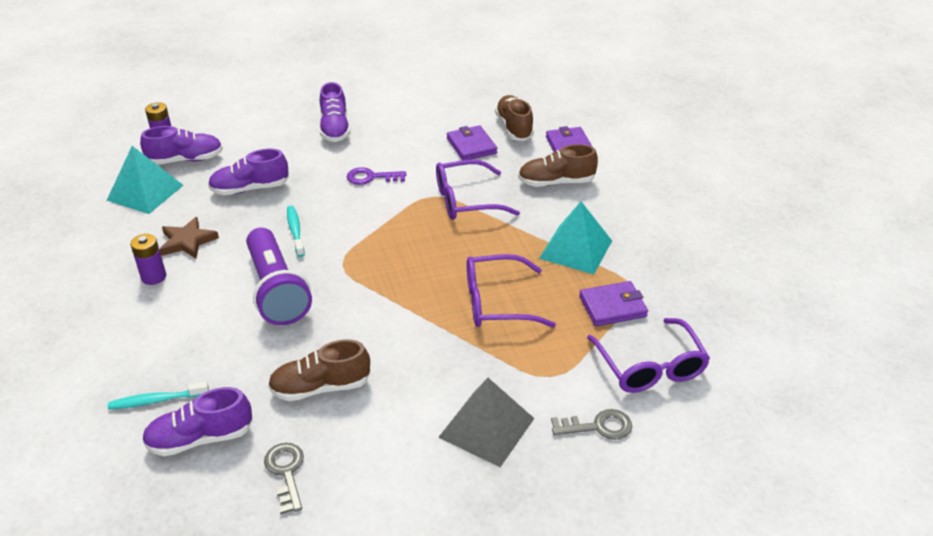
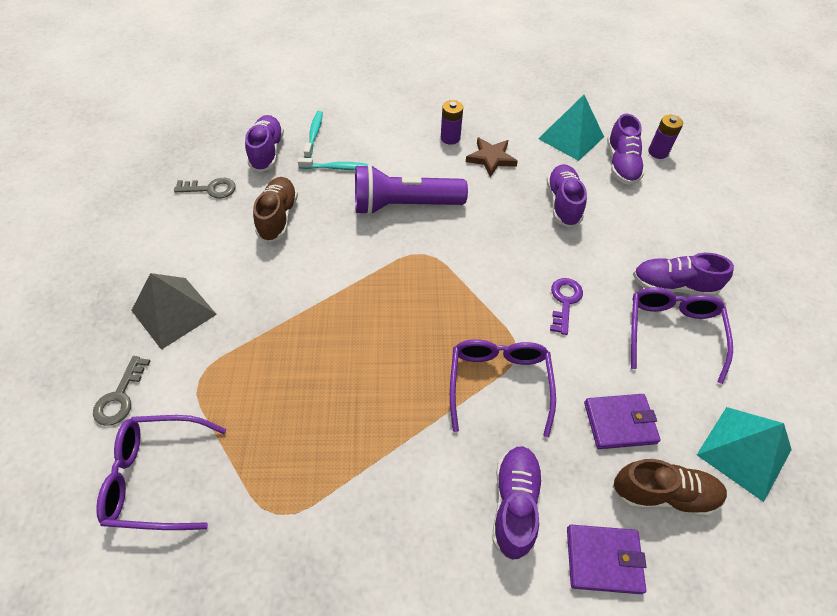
camera: 105 degrees right, 15 degrees up
(295, 231) = (485, 227): turquoise toothbrush -> turquoise toothbrush (337, 168)
(497, 302) = (316, 364): purple glasses -> purple glasses (672, 332)
(556, 182) = (514, 504): brown shoe -> purple shoe
(576, 249) = (369, 475): turquoise pyramid -> turquoise pyramid (744, 452)
(612, 306) = (258, 477): purple wallet -> none

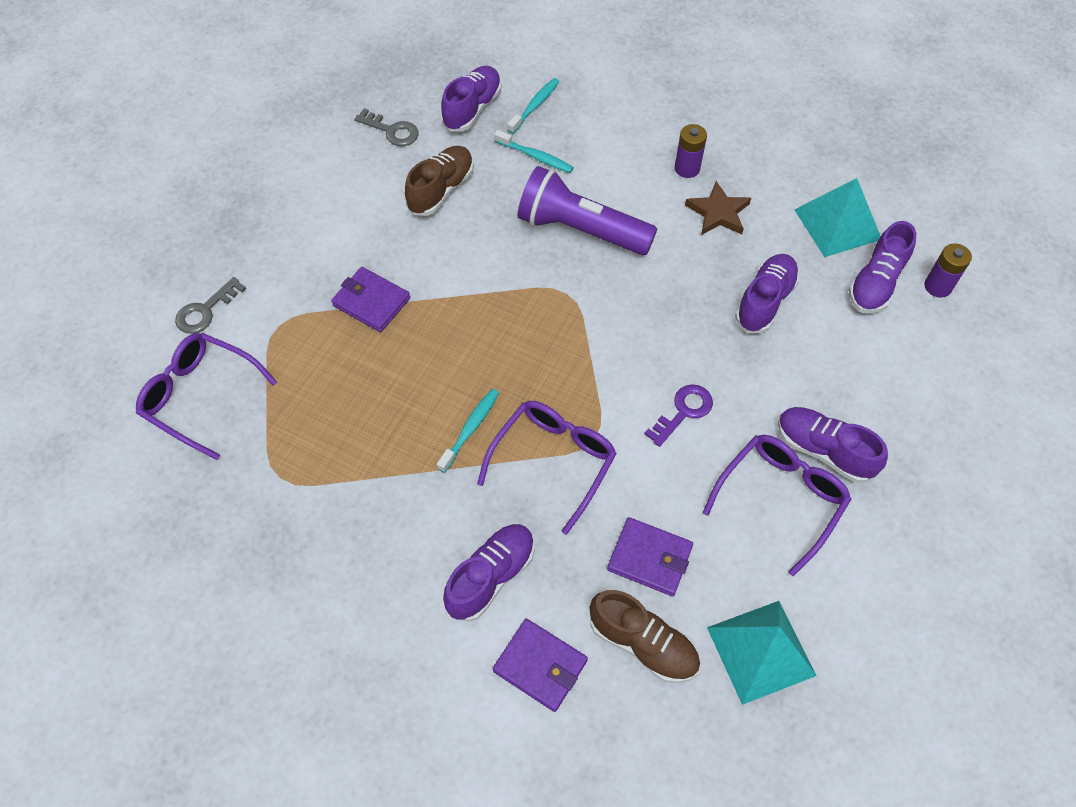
camera: 30 degrees right, 5 degrees up
(173, 312) = (290, 249): grey pyramid -> none
(272, 324) = (371, 302): none -> purple wallet
(418, 389) = (470, 429): none -> turquoise toothbrush

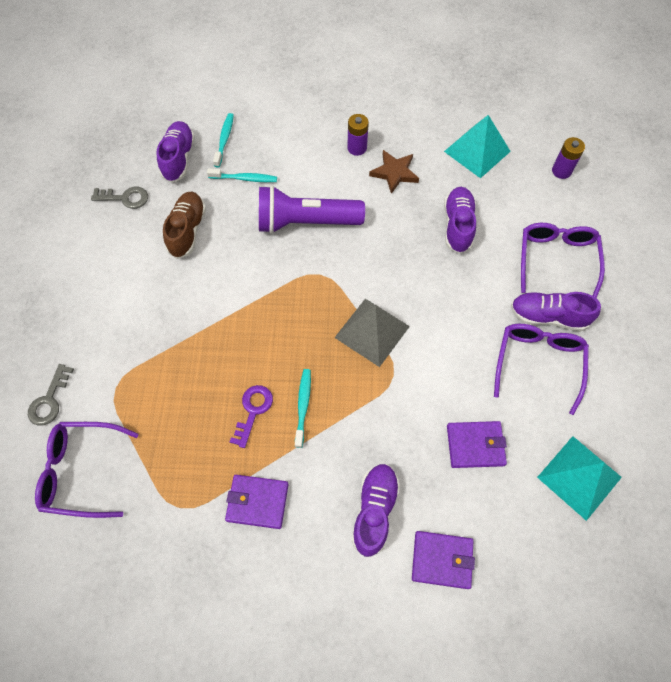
camera: 25 degrees left, 5 degrees up
(371, 302) = (179, 339): purple wallet -> purple wallet (257, 502)
(553, 461) = (374, 404): purple glasses -> purple glasses (556, 259)
(594, 381) = (372, 332): none -> grey pyramid
(643, 643) = (502, 509): brown shoe -> none
(683, 412) = (444, 328): purple key -> purple key (253, 411)
(876, 283) = (522, 184): purple shoe -> none

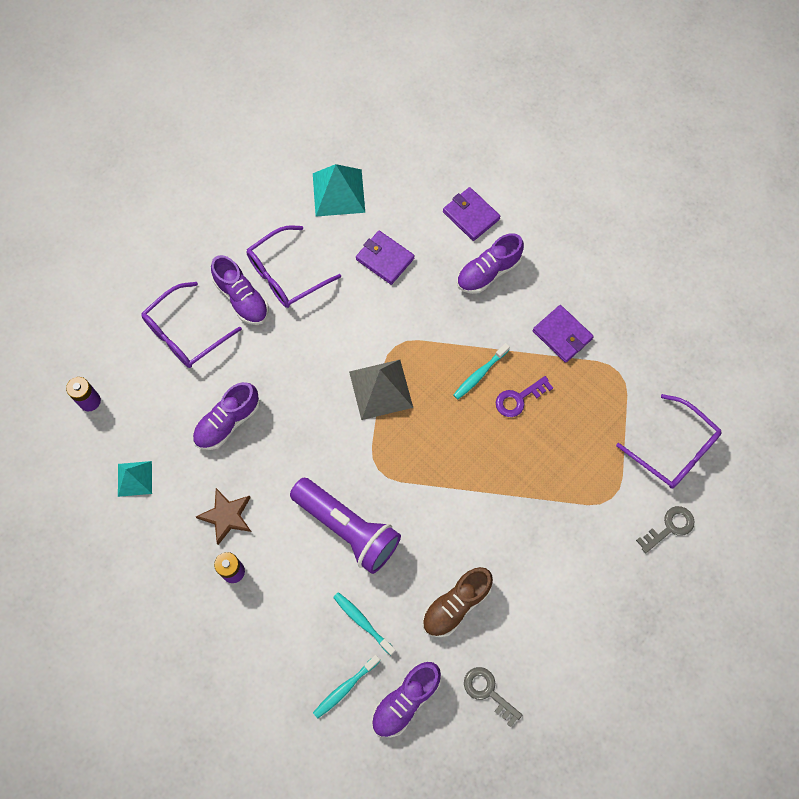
camera: 140 degrees left, 5 degrees up
(477, 151) = (134, 478): turquoise pyramid -> turquoise pyramid, size x0.62

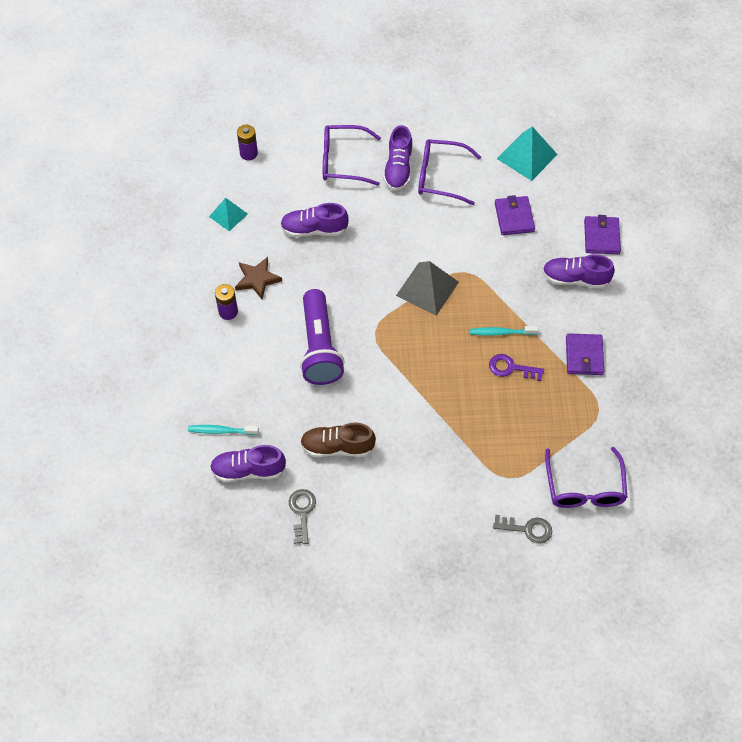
camera: 45 degrees right, 10 degrees down
(362, 622) = (271, 405): turquoise toothbrush -> none

